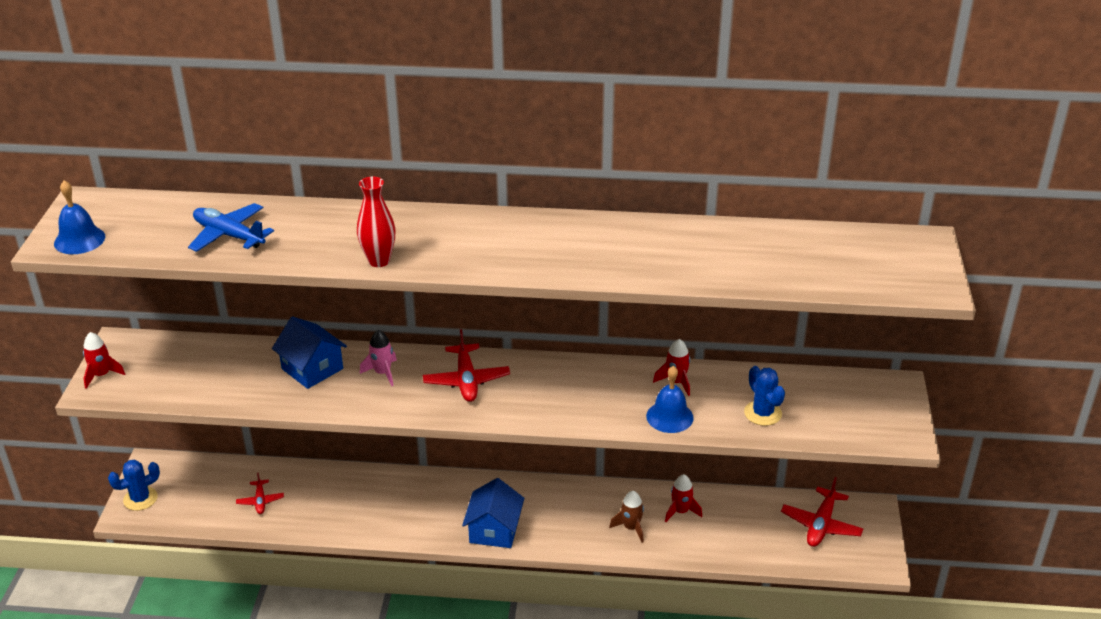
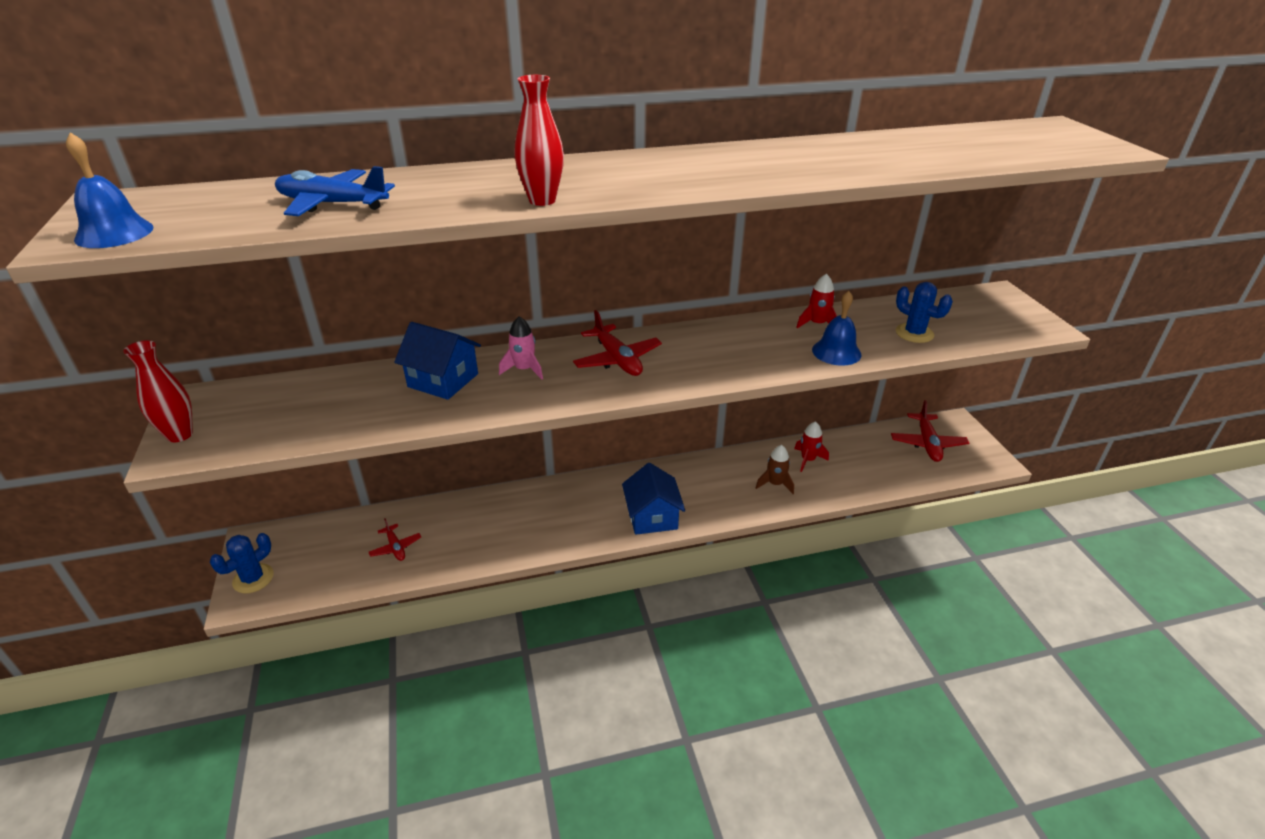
camera: 20 degrees left, 0 degrees up
(102, 375) = (179, 435): red rocket -> red vase

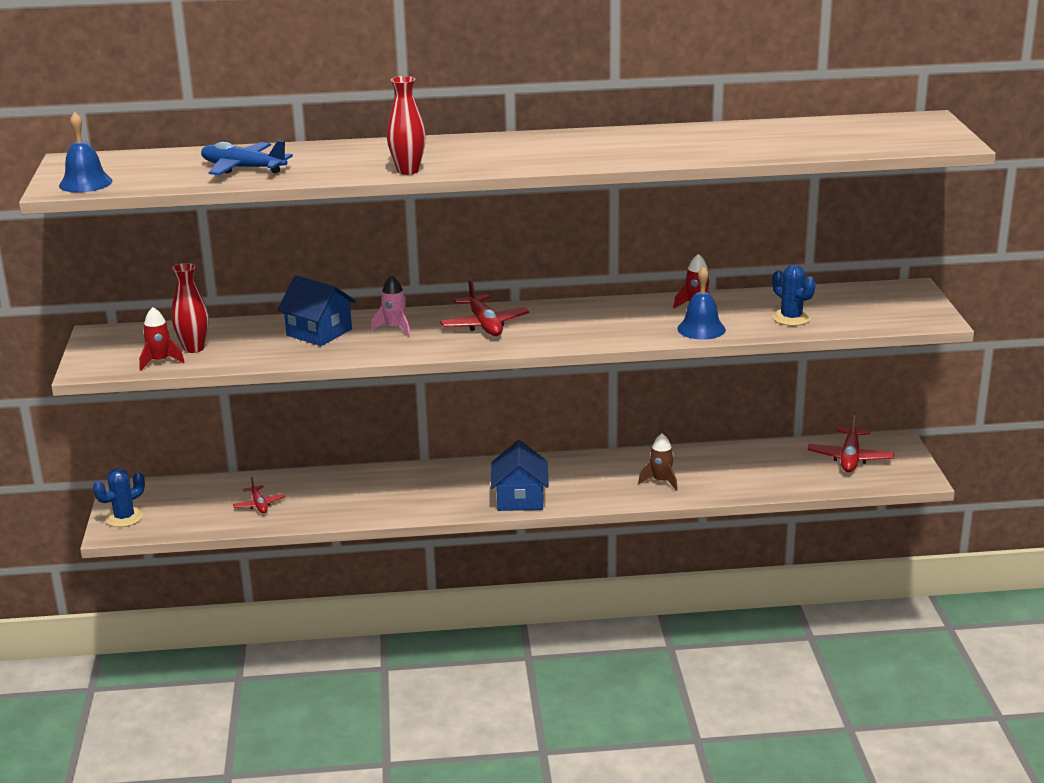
camera: 10 degrees right, 10 degrees down
(179, 435) = (92, 358): red vase -> red vase (194, 348)
(808, 460) = (706, 464): red rocket -> red rocket (160, 361)

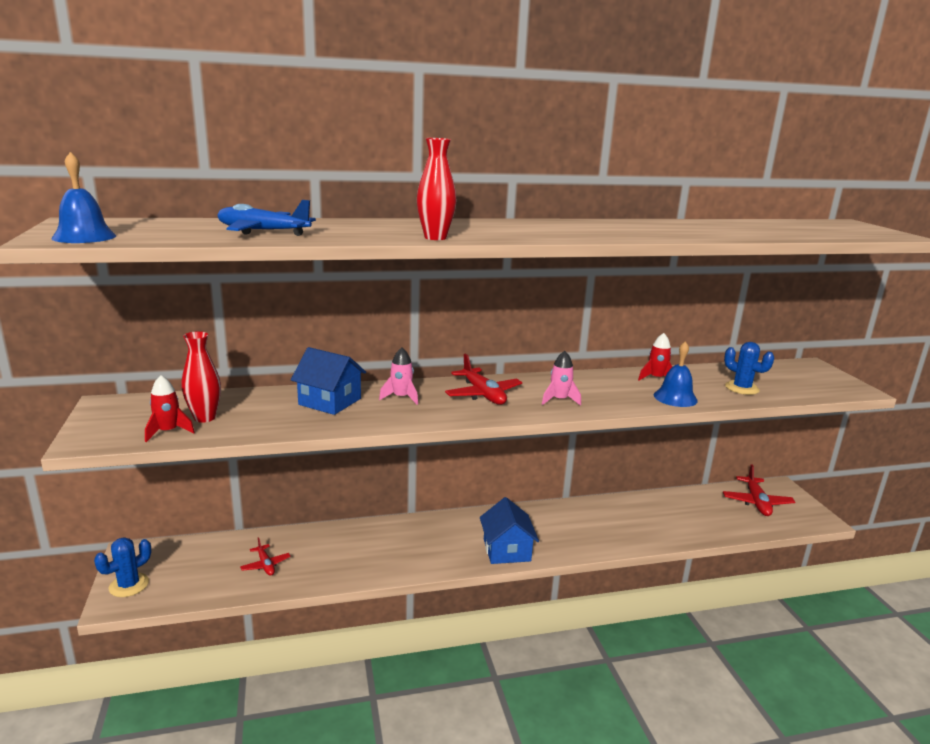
camera: 10 degrees left, 5 degrees down
(566, 331) = (559, 400): none -> pink rocket
(661, 481) = (619, 528): brown rocket -> none

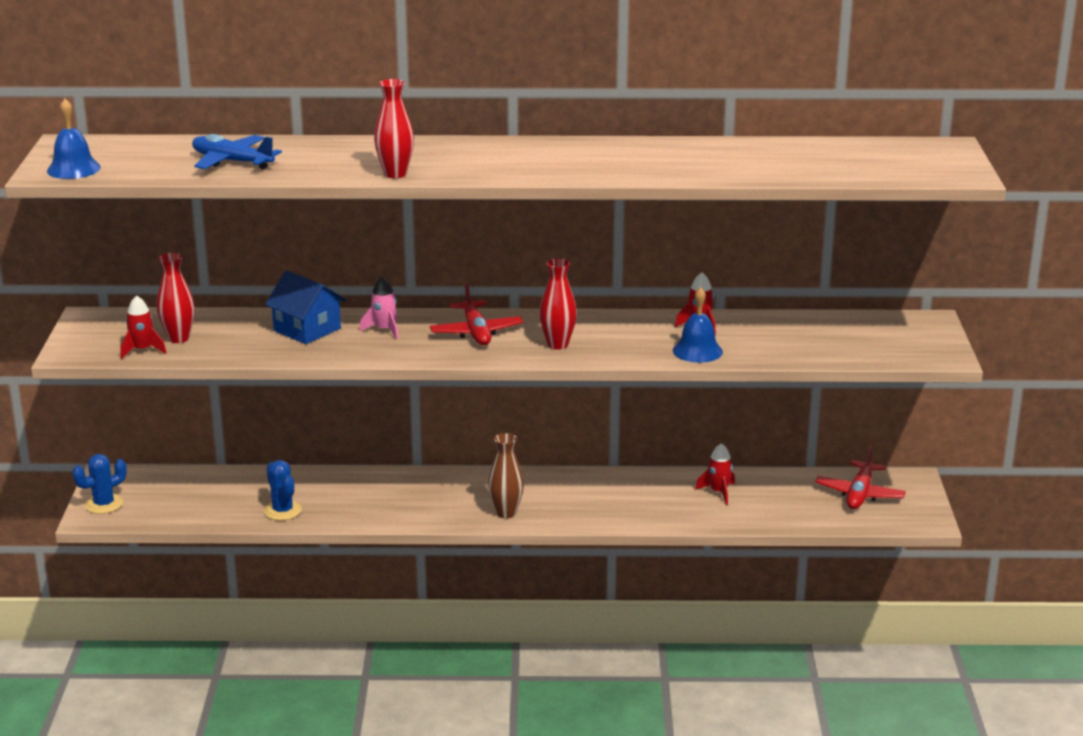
camera: 15 degrees right, 5 degrees up
(265, 565) = (240, 500): red plane -> none
(506, 550) = (506, 513): blue house -> brown vase
(559, 400) = (557, 344): pink rocket -> red vase
(658, 512) = (718, 492): none -> red rocket
(742, 388) = (794, 345): blue cactus -> blue cactus (282, 511)

